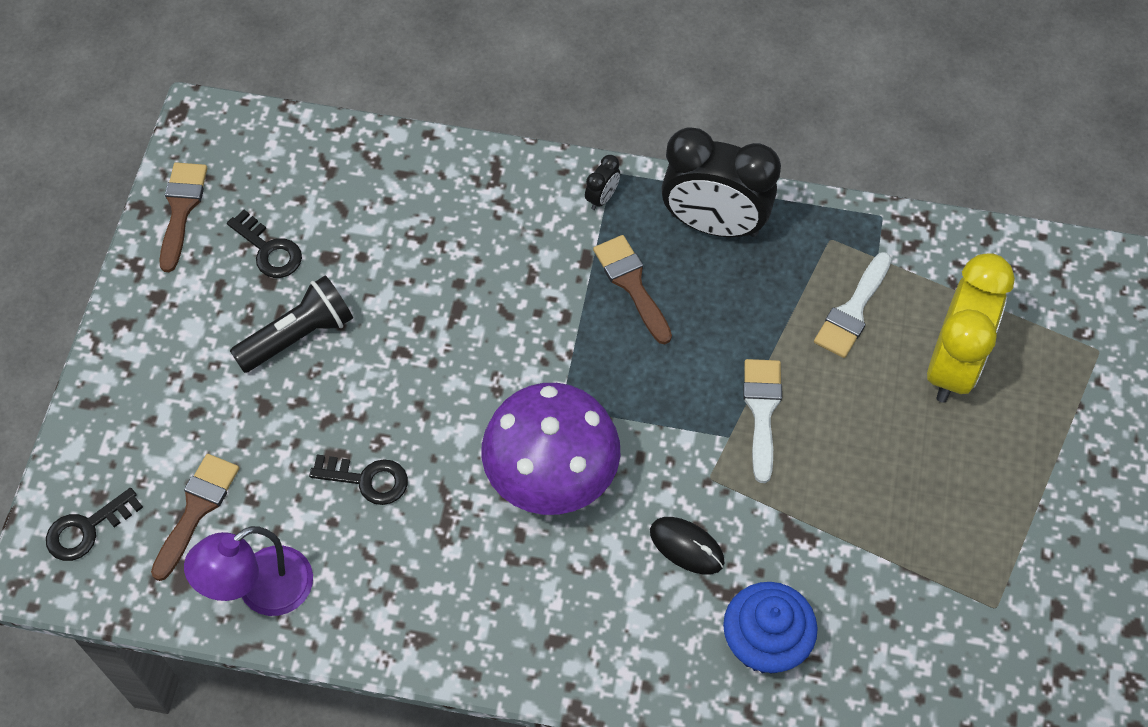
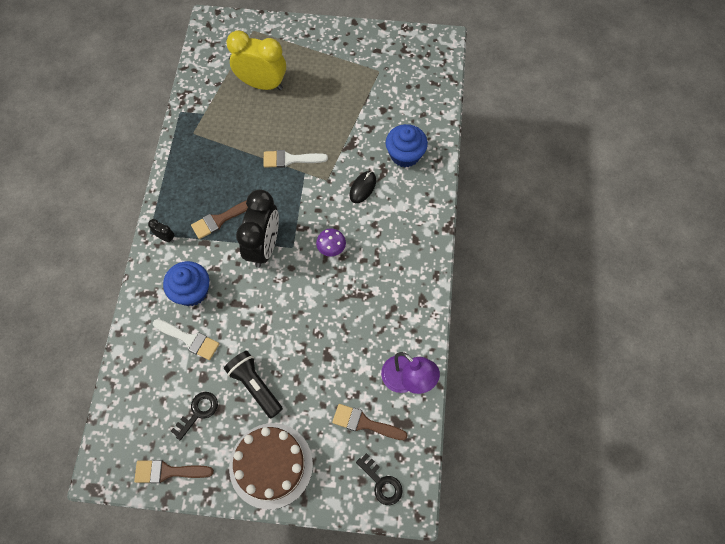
camera: 95 degrees left, 5 degrees up
(157, 356) = (271, 465): none -> brown cake
(367, 480) = (340, 336): black key -> none
(490, 239) = (192, 291): none -> blue cupcake
(551, 476) = (331, 248): purple mushroom -> purple mushroom, size x0.43
(714, 224) = (183, 184): black clock -> black clock (264, 246)
(852, 311) = (234, 123): white brush -> white brush (189, 339)

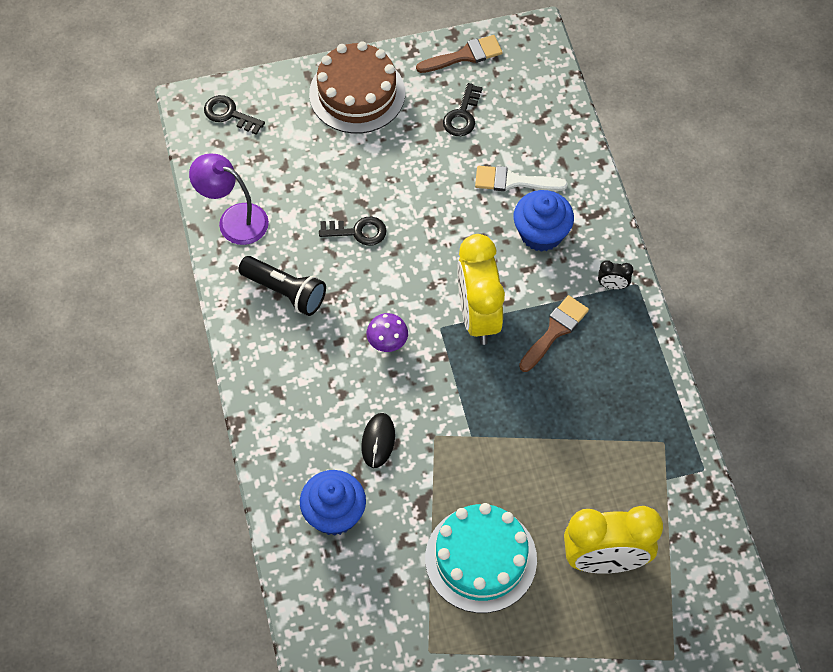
camera: 160 degrees right, 5 degrees down
(255, 386) = (411, 159): black flashlight -> black flashlight (285, 292)
(264, 246) = (478, 316): black clock -> yellow clock
(290, 159) = (501, 449): white brush -> none
(319, 337) = (358, 232): none -> black key
(330, 106) = (481, 559): none -> turquoise cake
(364, 423) = (268, 162): brown brush -> none

